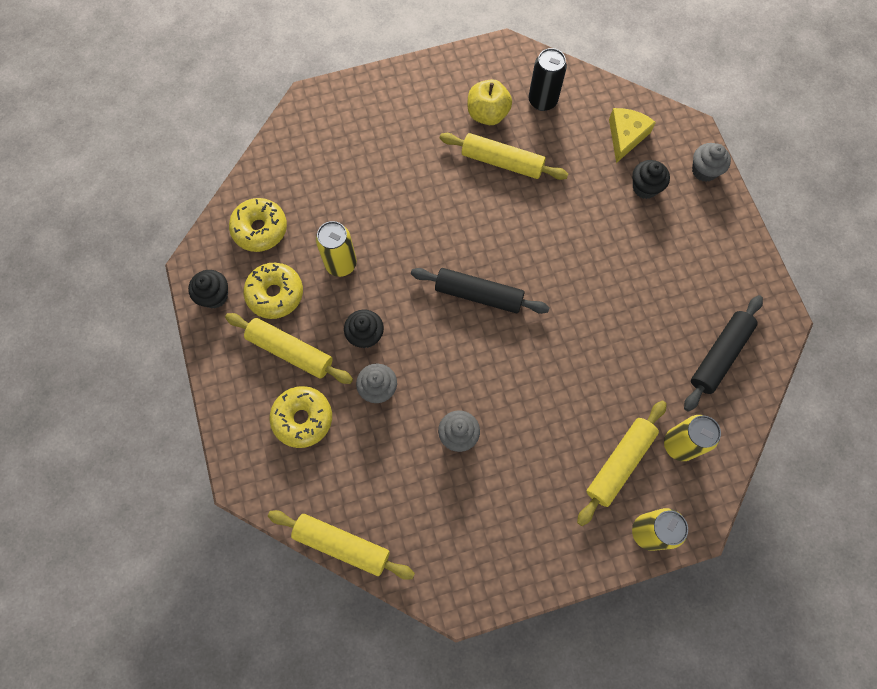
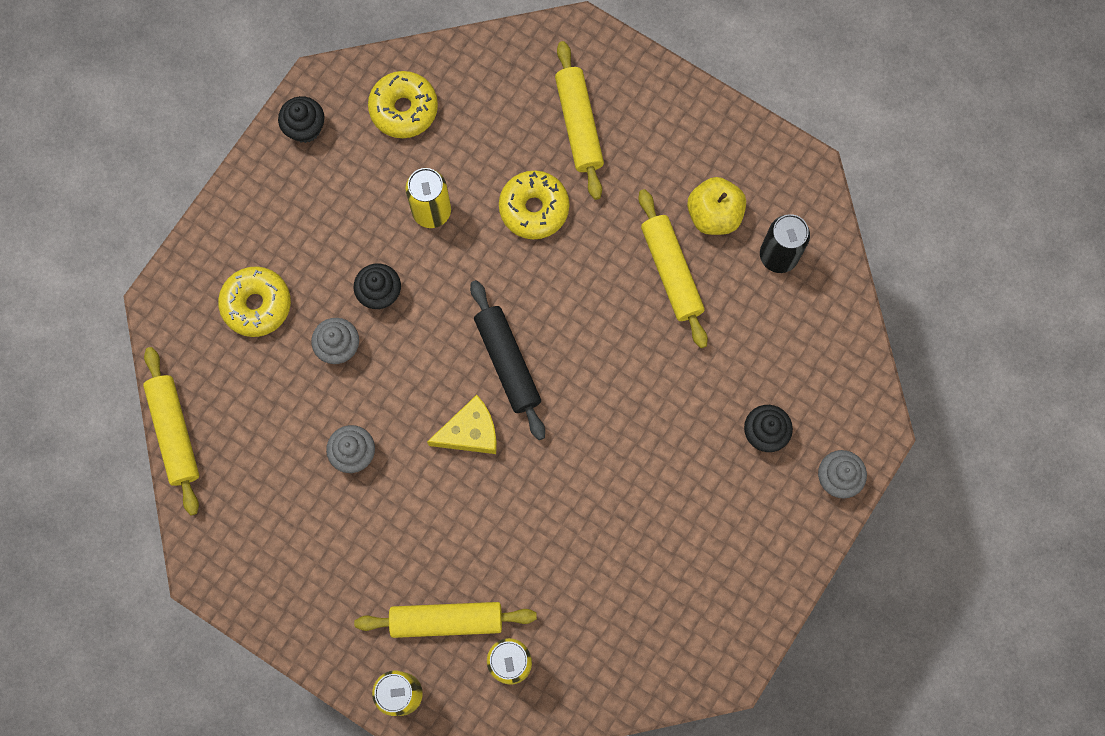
camera: 50 degrees right, 5 degrees up
(275, 294) = (352, 179): yellow donut -> yellow donut (534, 208)
(290, 351) = (309, 240): yellow rolling pin -> yellow rolling pin (579, 125)
(625, 136) = (809, 370): yellow cheese -> yellow cheese (470, 432)
(719, 355) = (636, 638): black rolling pin -> none

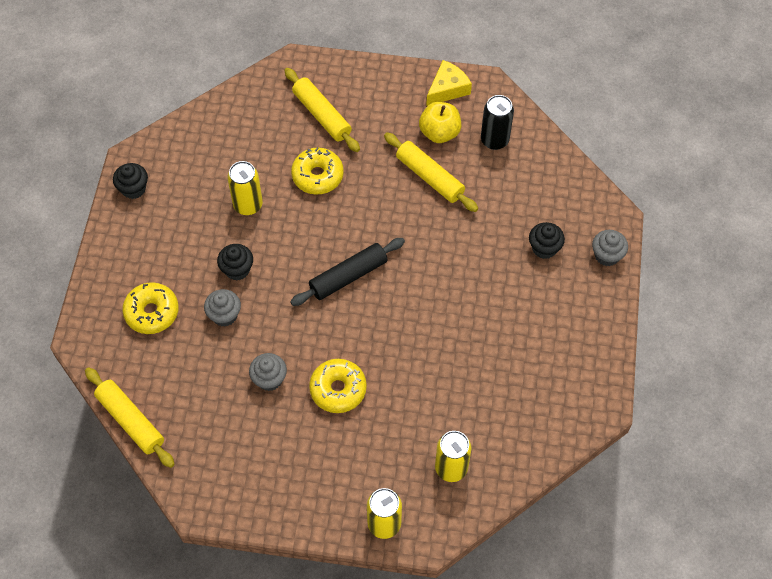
camera: 25 degrees left, 15 degrees down
(404, 109) = (197, 151): yellow donut -> yellow donut (338, 389)
(446, 620) = (391, 460): yellow rolling pin -> none
(470, 432) = (345, 331): yellow cheese -> yellow cheese (447, 89)
(507, 362) = (348, 276): black rolling pin -> black rolling pin turned 75 degrees counterclockwise

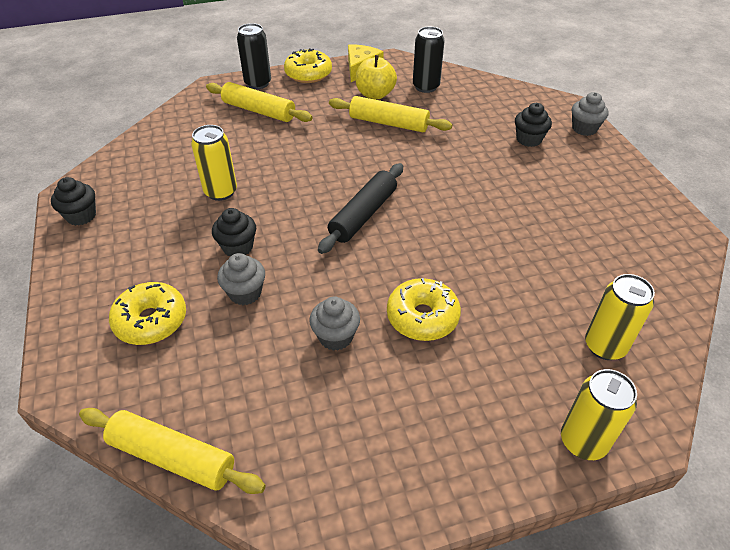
camera: 25 degrees left, 15 degrees down
(317, 176) = (281, 151): yellow donut -> yellow donut (308, 74)
(338, 74) = (258, 83): none -> black can

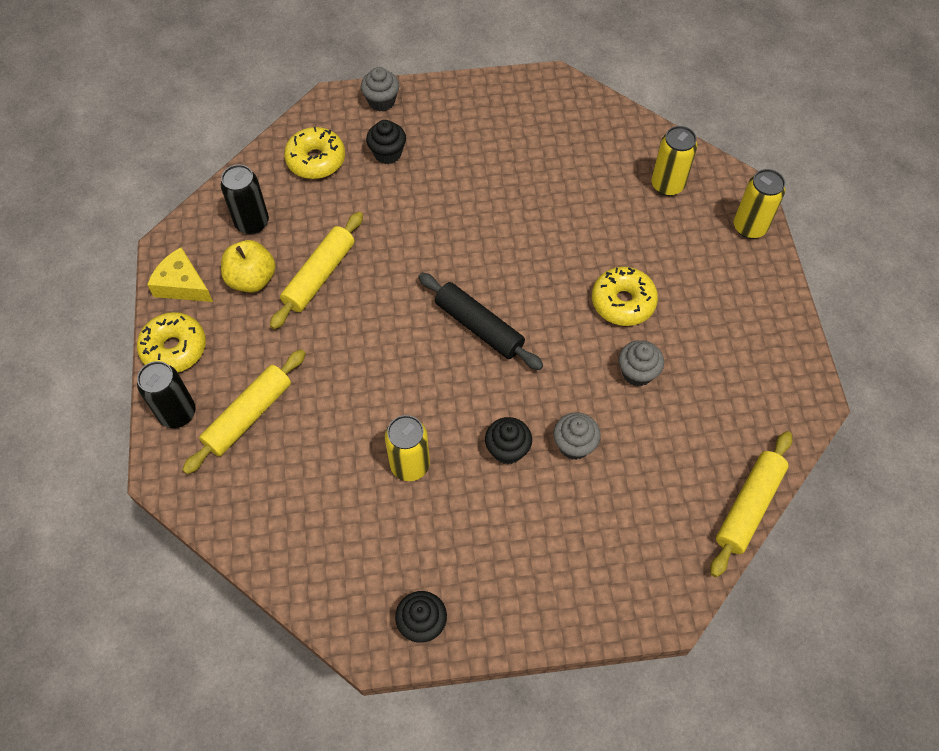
camera: 80 degrees left, 15 degrees up
(151, 321) = (600, 532): yellow donut -> yellow donut (316, 160)

